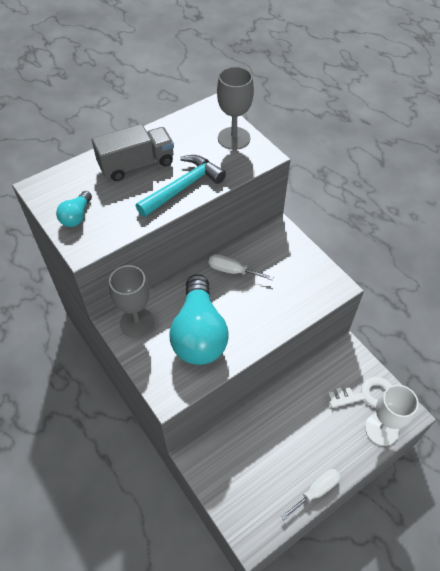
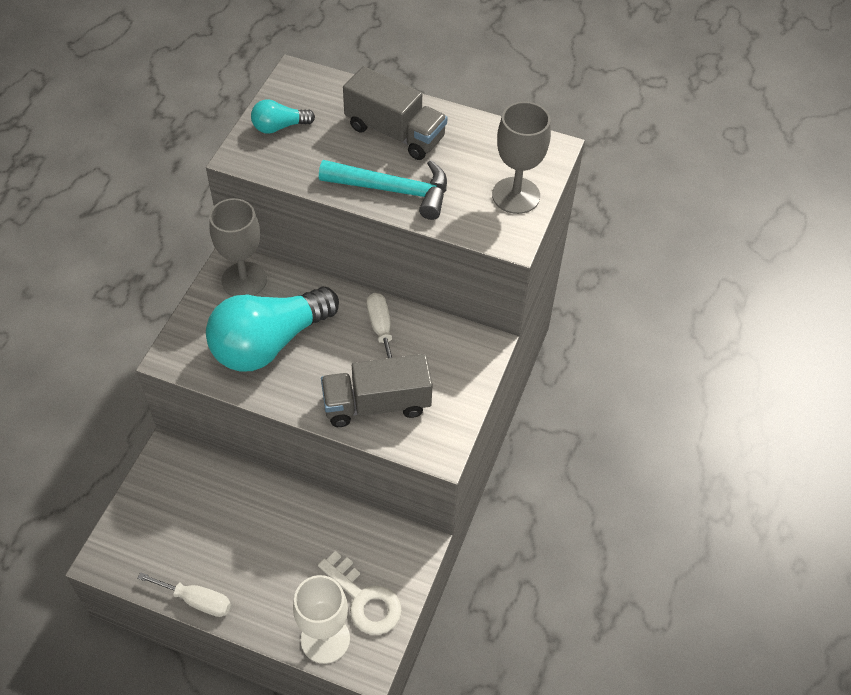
camera: 55 degrees right, 0 degrees up
(285, 300) = (376, 404): none -> grey truck

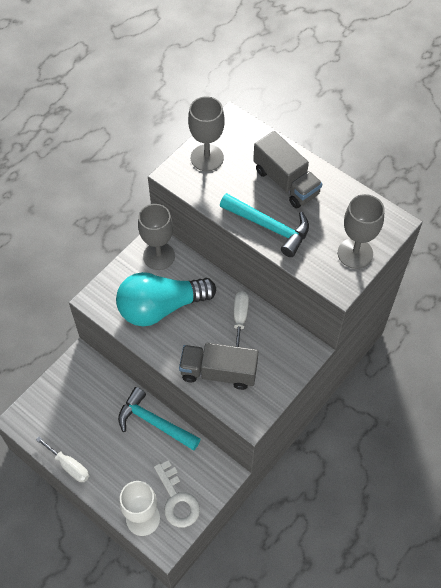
camera: 20 degrees right, 5 degrees up
(279, 127) = (207, 158): turquoise light bulb -> grey goblet
(299, 508) = (154, 422): none -> turquoise hammer

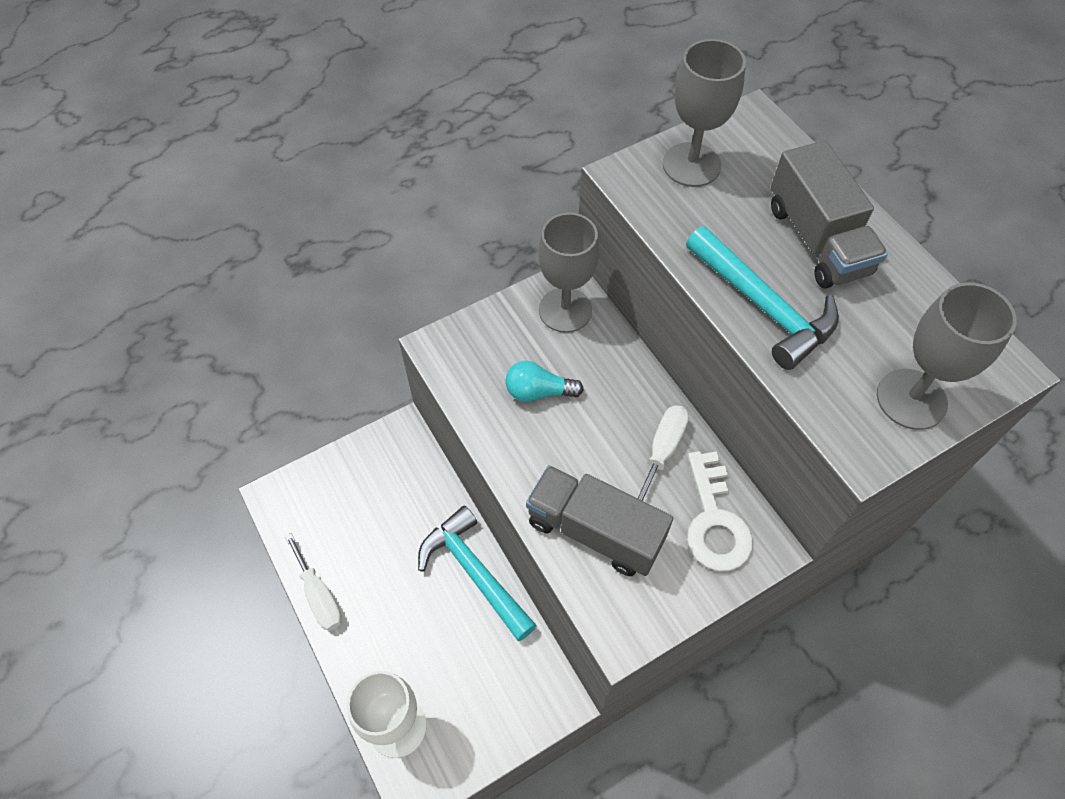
camera: 20 degrees right, 0 degrees up
(161, 307) = (538, 392): turquoise light bulb -> turquoise light bulb, size x0.45
(177, 499) = (463, 715): white key -> white key (714, 521)

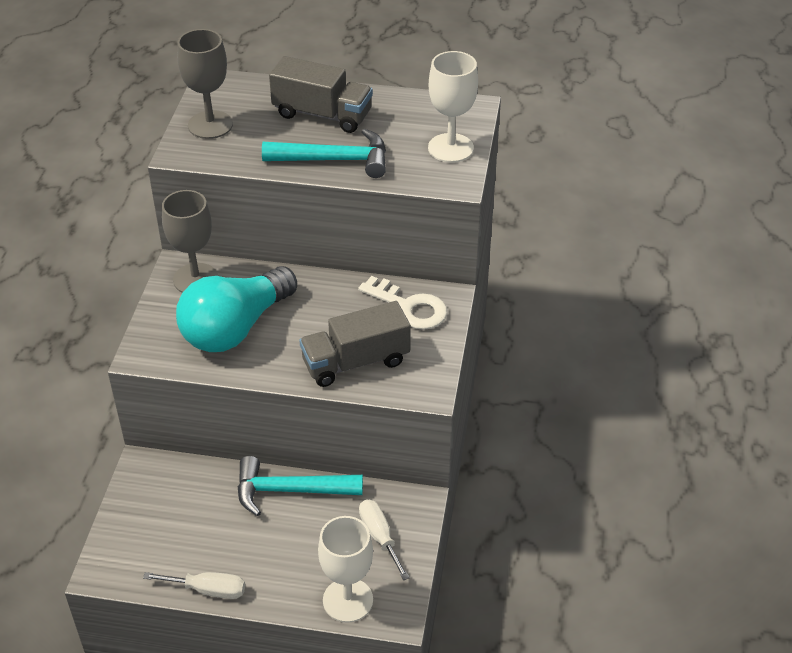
camera: 50 degrees left, 15 degrees down
(538, 392) = (236, 328): turquoise light bulb -> turquoise light bulb, size x2.22
(662, 451) = (342, 300): white screwdriver -> white screwdriver (379, 537)
(911, 399) = (450, 148): grey goblet -> white goblet

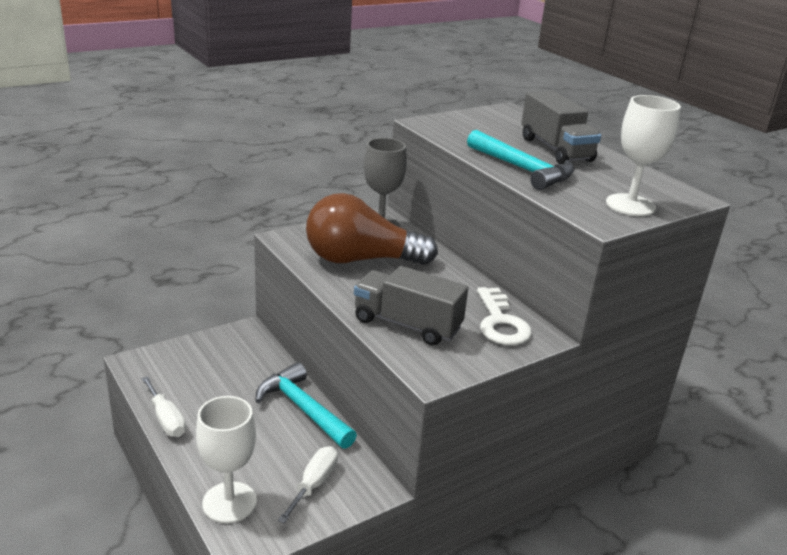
camera: 45 degrees right, 15 degrees down
(210, 125) = (468, 122): grey goblet -> none
(236, 328) = (361, 260): turquoise light bulb -> brown light bulb

